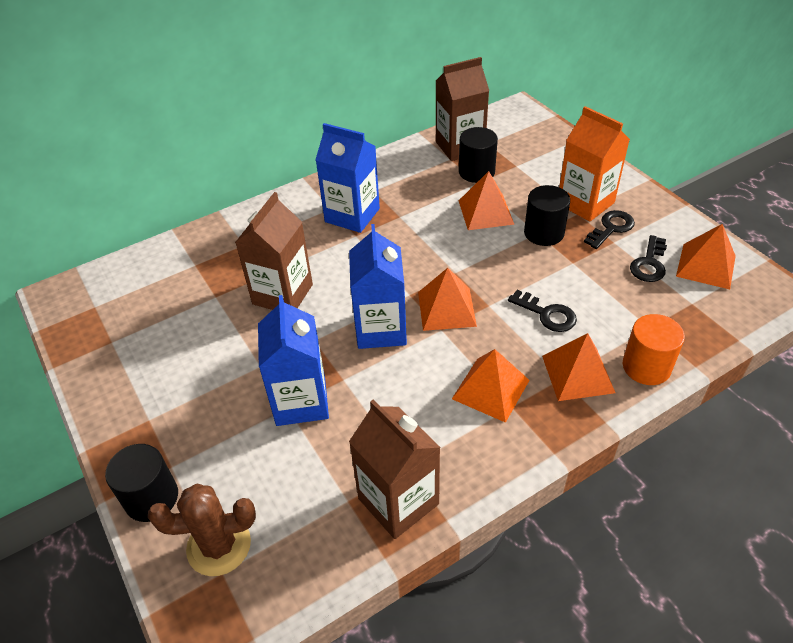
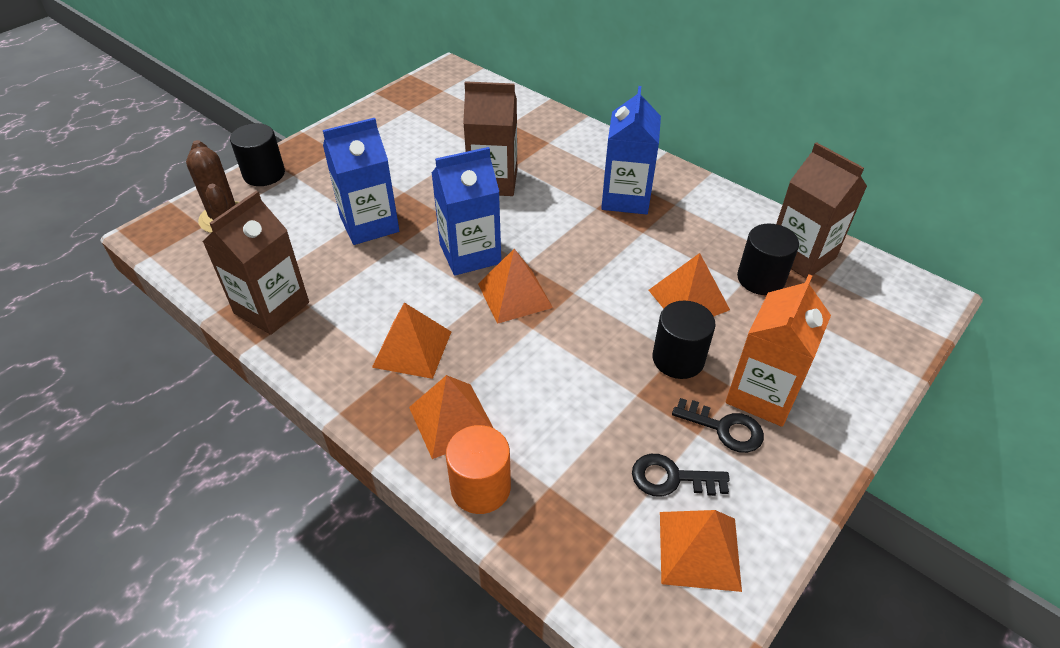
camera: 70 degrees right, 0 degrees up
(547, 314) = (536, 380): black key -> none

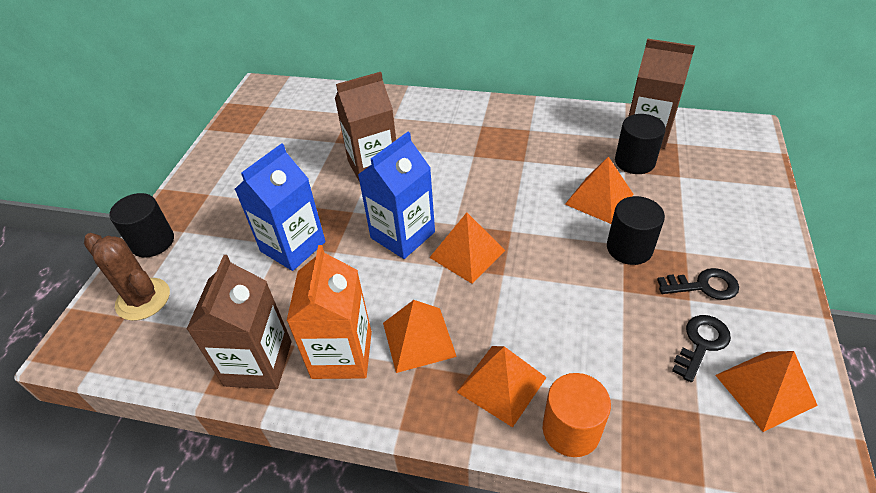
camera: 25 degrees left, 0 degrees up
(626, 198) = (490, 139): blue carton -> none
(672, 478) = (701, 343): black key -> black key turned 150 degrees clockwise
(762, 394) = (706, 247): orange carton -> orange carton (342, 354)

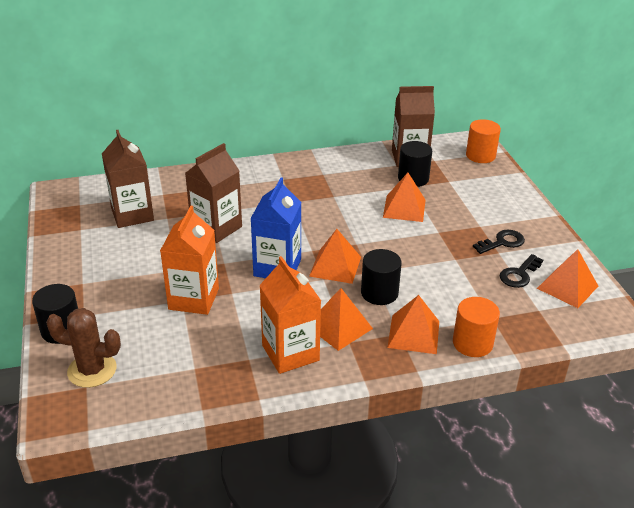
camera: 30 degrees left, 10 degrees down
(258, 363) = (230, 378): brown carton -> brown carton (132, 215)
(293, 246) = (194, 299): blue carton -> orange carton
(629, 248) = (443, 233): black cylinder -> black cylinder (379, 293)
(701, 343) = (519, 274): black key -> black key turned 150 degrees counterclockwise
(744, 151) = (480, 156): none -> orange cylinder

